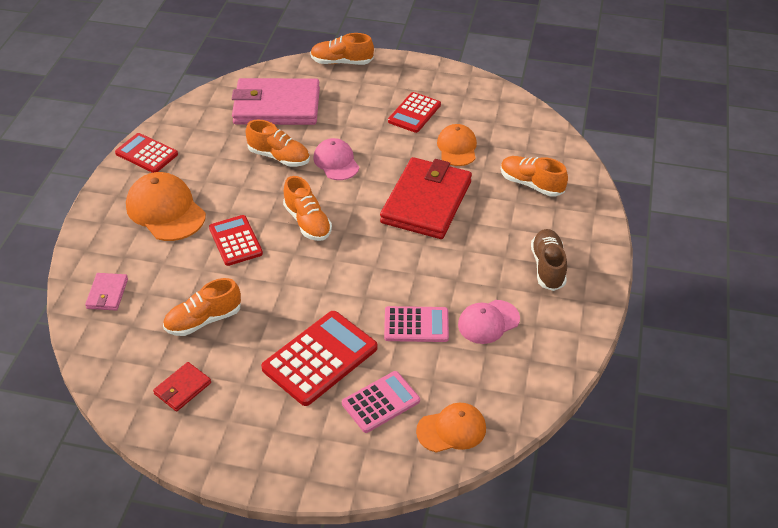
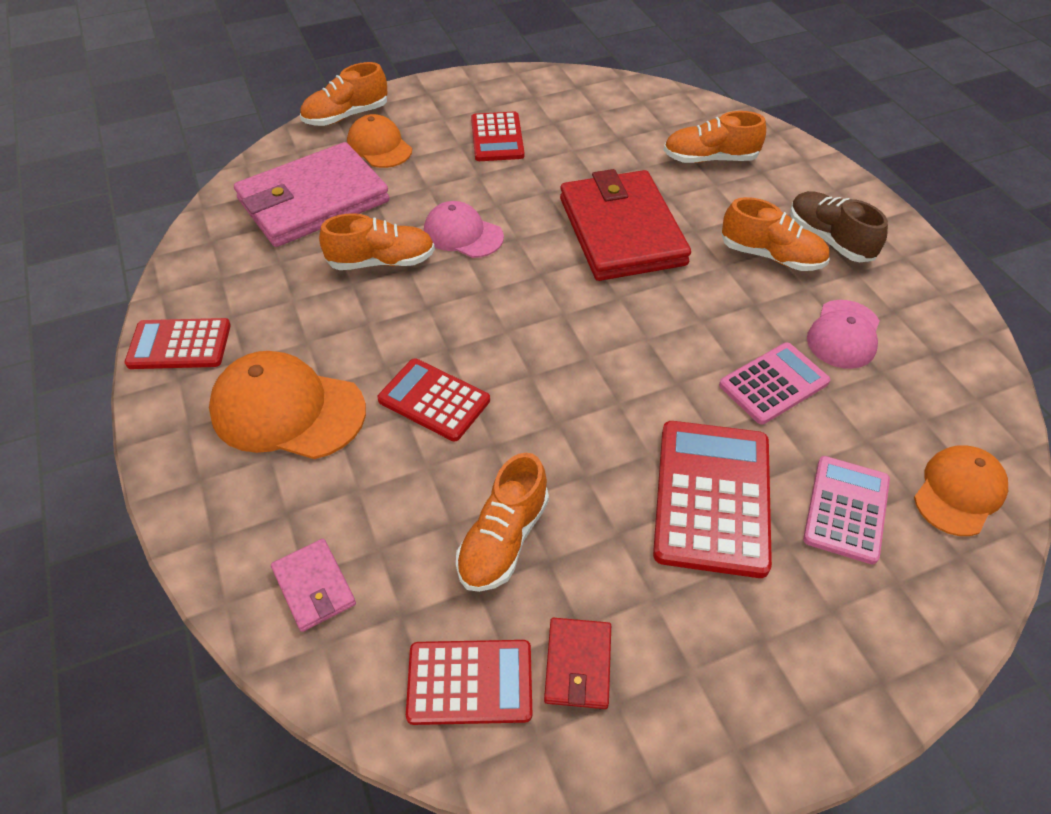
camera: 35 degrees left, 5 degrees up
(132, 368) = (470, 682): none -> red calculator
(307, 222) = (505, 326): orange shoe -> orange shoe (771, 256)
(457, 147) = (587, 155): orange cap -> orange cap (379, 146)

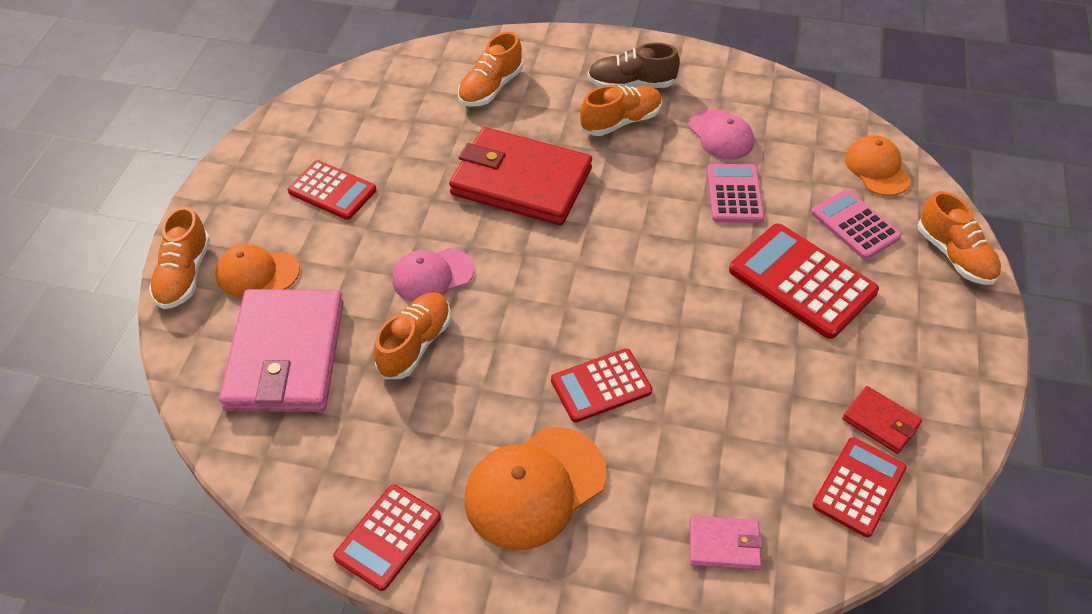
camera: 55 degrees left, 0 degrees up
(503, 540) = (759, 410): orange shoe -> orange shoe (954, 256)

